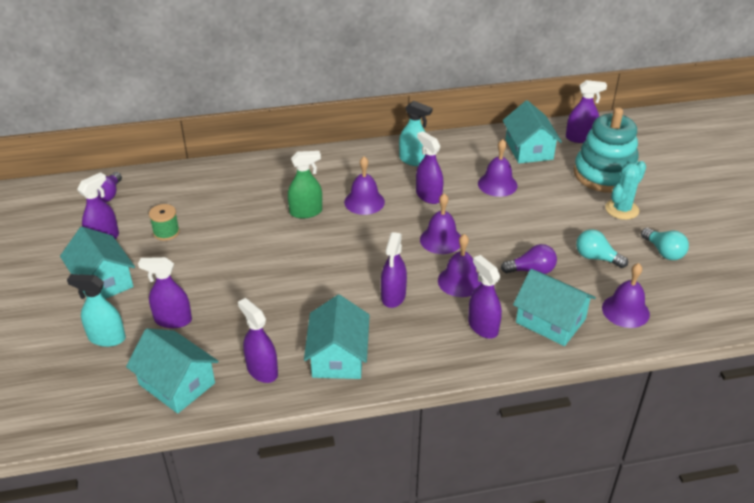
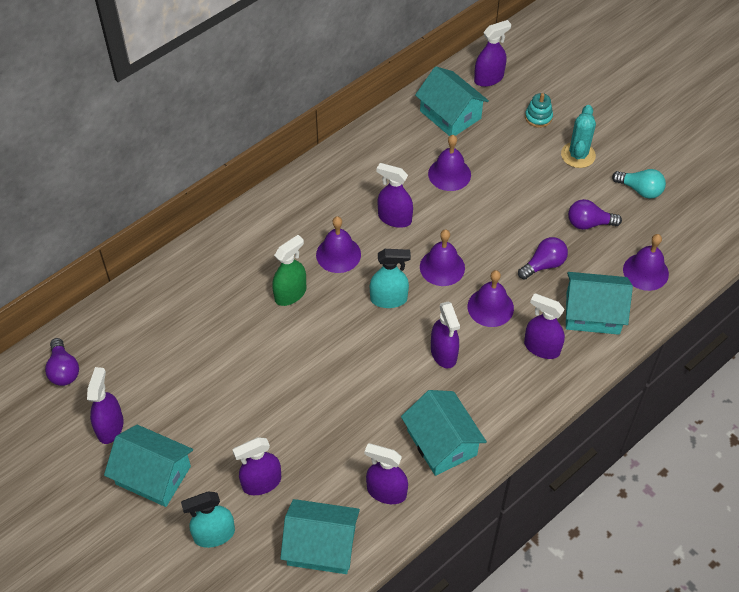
camera: 30 degrees left, 15 degrees up
(166, 232) = (168, 386): green spool -> none
(413, 160) = (349, 178): turquoise spray bottle -> turquoise spray bottle (389, 299)
(596, 258) = (589, 223): turquoise light bulb -> purple light bulb
(604, 174) = (538, 117): turquoise stacking toy -> turquoise stacking toy, size x0.42

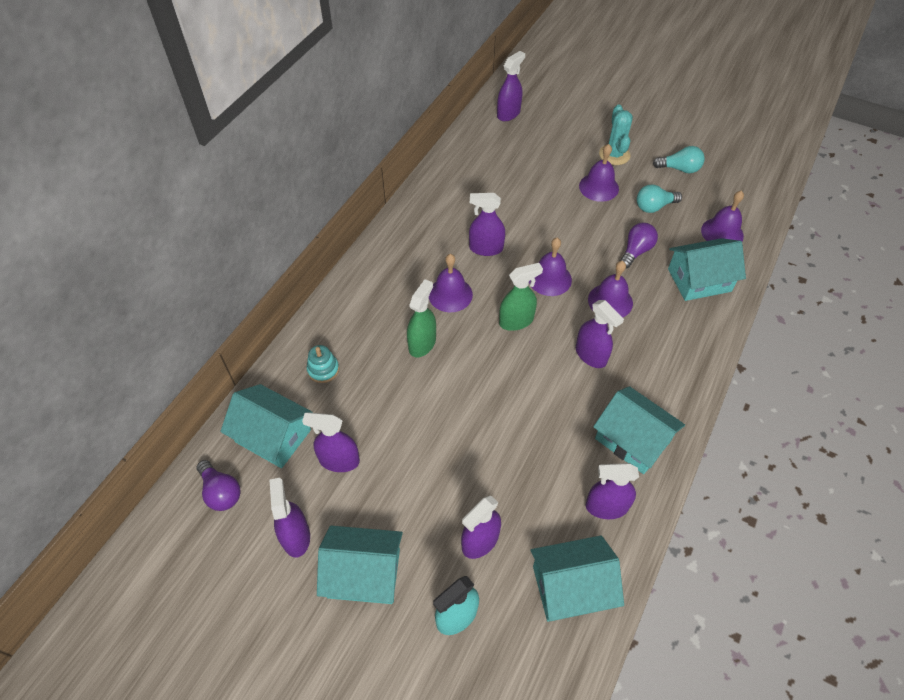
camera: 20 degrees left, 0 degrees up
(389, 299) = (516, 321): turquoise spray bottle -> green spray bottle
(449, 174) = (515, 198): purple bell -> purple bell (598, 187)
(450, 115) = (491, 150): turquoise house -> turquoise house (273, 436)
(538, 117) = (565, 134): turquoise stacking toy -> turquoise stacking toy (323, 370)
(541, 348) = (673, 323): purple spray bottle -> purple spray bottle (339, 460)
(589, 223) = (654, 207): purple light bulb -> turquoise light bulb

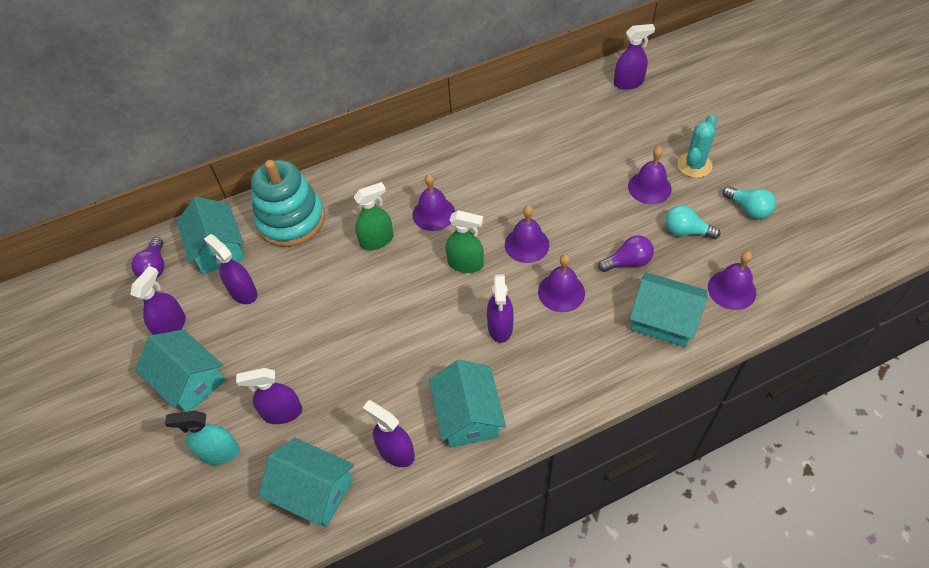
camera: 40 degrees right, 0 degrees up
(323, 370) = (291, 220): turquoise stacking toy -> turquoise stacking toy, size x2.40
(486, 248) = (497, 191): purple spray bottle -> none

